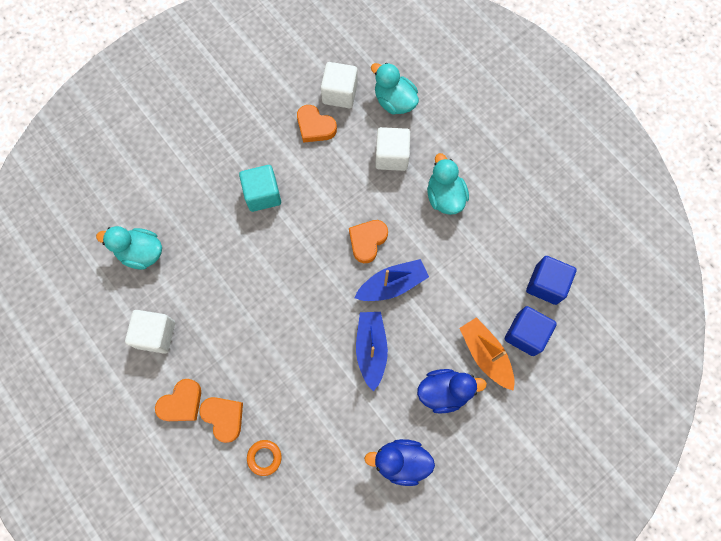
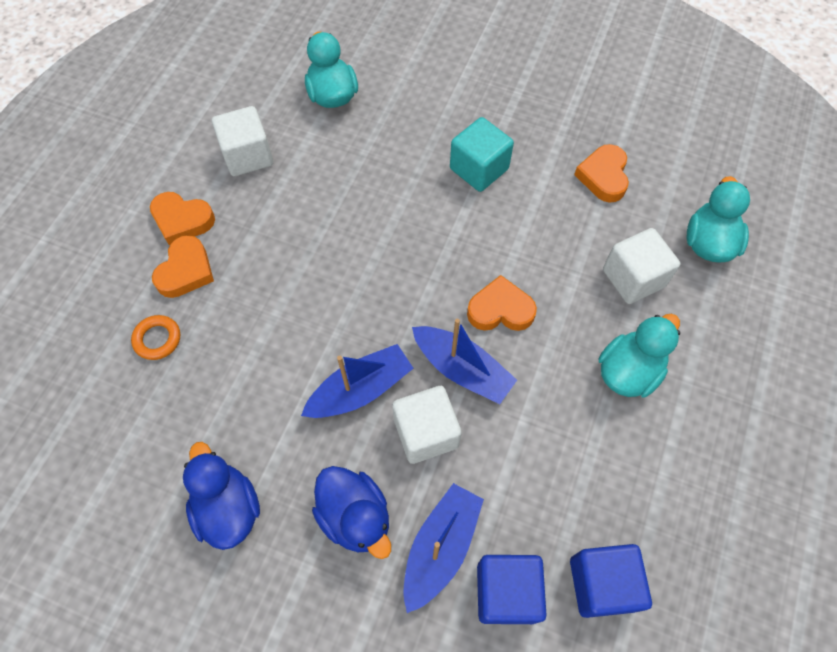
camera: 60 degrees right, 10 degrees down
(340, 93) = (666, 179): white cube -> white cube (426, 433)
(485, 354) = (441, 547): orange boat -> blue boat

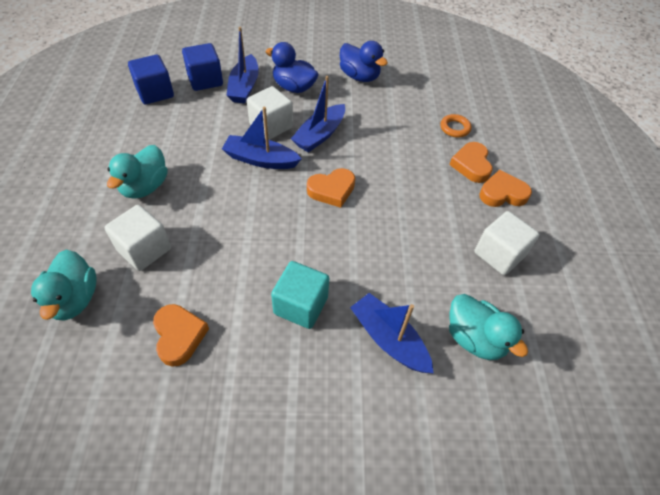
camera: 155 degrees right, 10 degrees down
(410, 117) = (388, 339): none -> blue boat
(500, 310) = (246, 199): orange heart -> orange heart (332, 190)

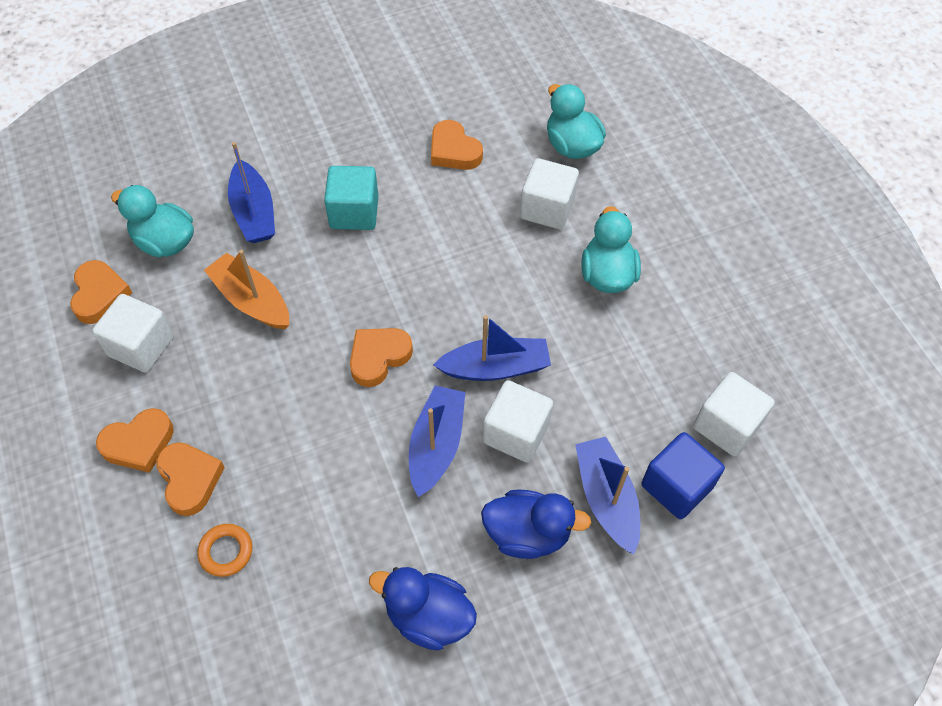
camera: 160 degrees right, 5 degrees up
(155, 93) = (726, 426): blue cube -> white cube
(388, 339) = (254, 212): blue boat -> blue boat turned 45 degrees clockwise
(409, 259) = (251, 300): none -> orange boat
(533, 308) = (100, 295): none -> orange heart

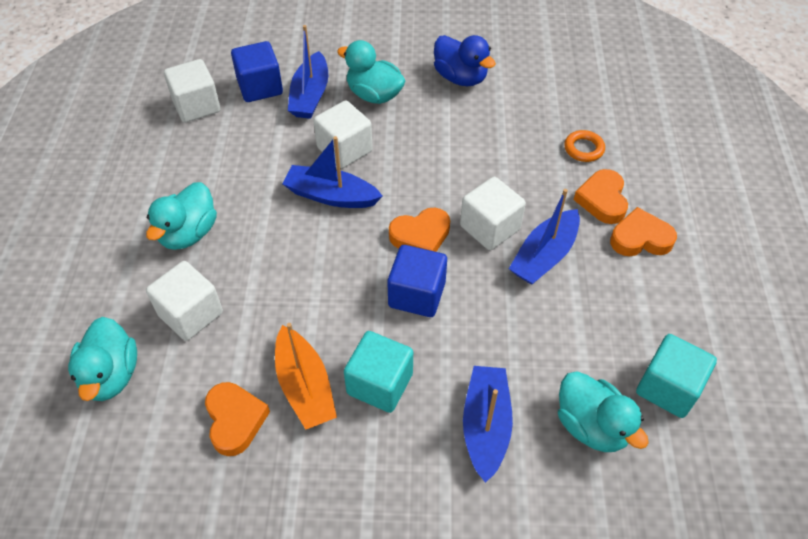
camera: 155 degrees left, 5 degrees down
(100, 295) = (668, 388): orange heart -> turquoise cube
(141, 346) = (630, 319): white cube -> white cube (490, 227)
(251, 300) = (515, 326): orange boat -> orange boat (305, 386)
(356, 296) = (417, 294): none -> blue cube
(436, 445) = (406, 161): blue boat -> blue boat (544, 256)
(527, 534) = (374, 95): blue duck -> turquoise duck

